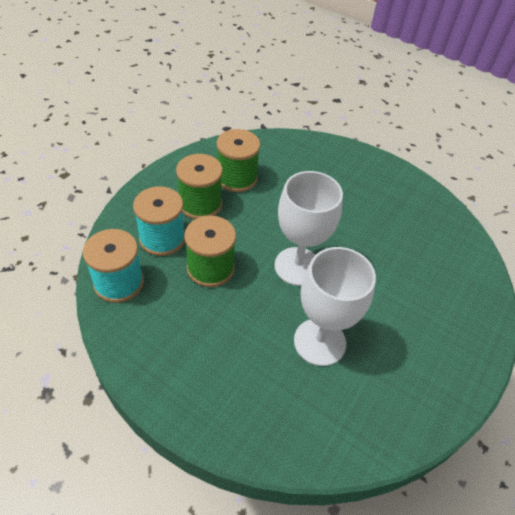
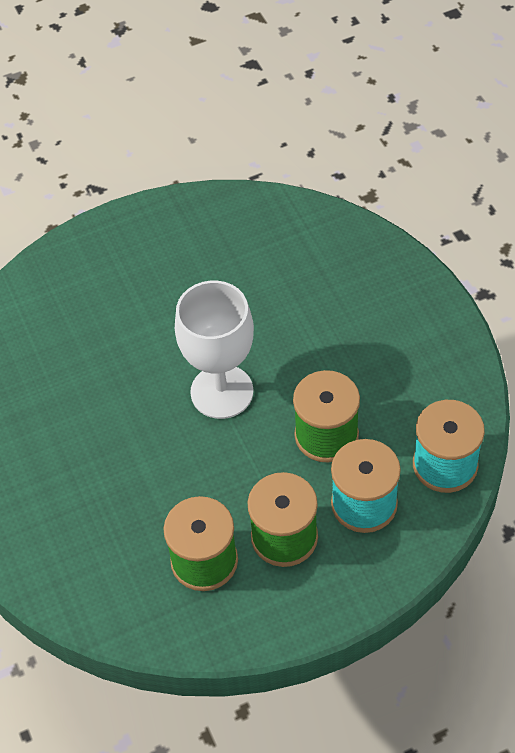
camera: 140 degrees left, 5 degrees up
(319, 342) = (263, 304): white goblet -> none

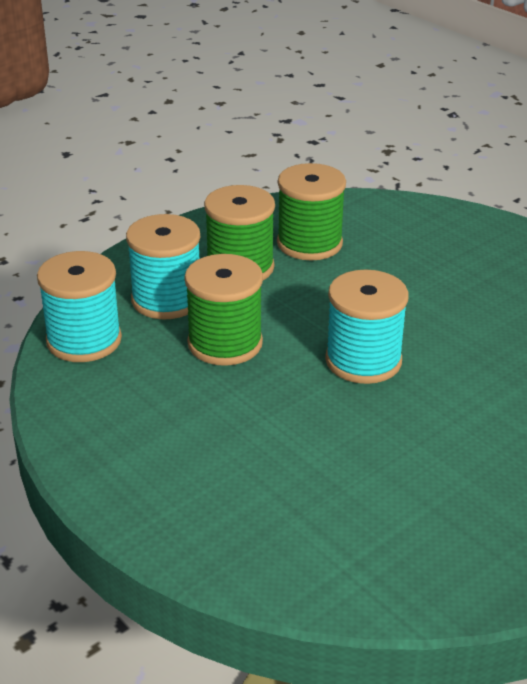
camera: 160 degrees right, 20 degrees down
(222, 392) = (363, 360): white goblet -> turquoise spool

